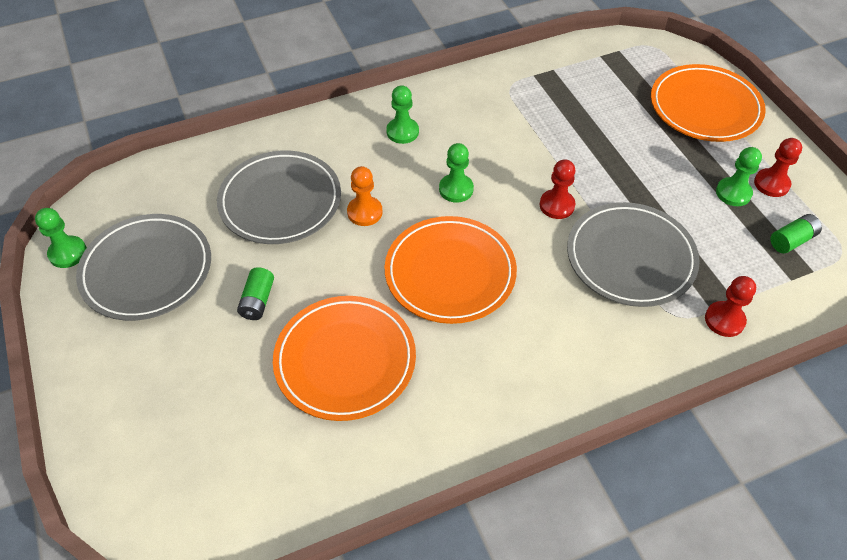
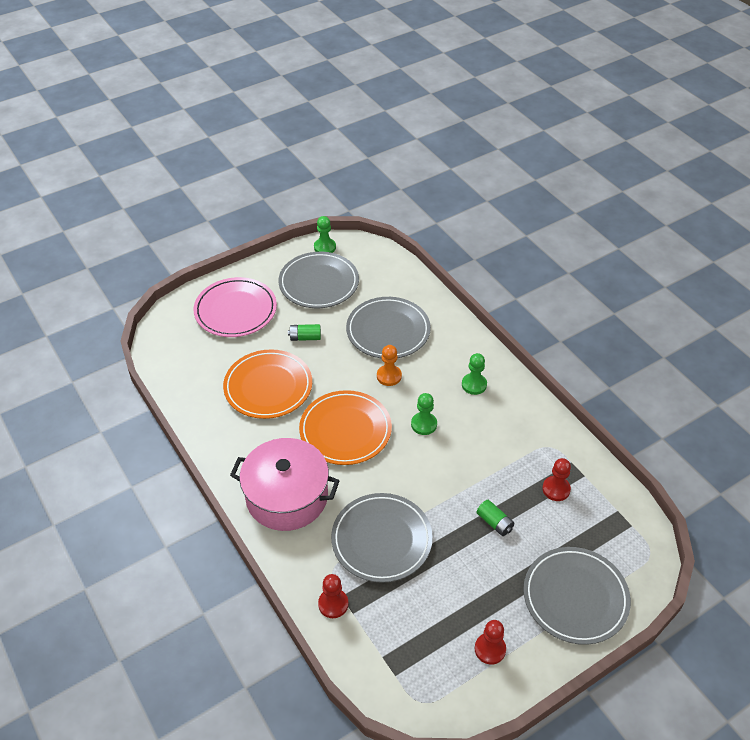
camera: 80 degrees right, 5 degrees down
(158, 394) = (235, 310): none -> pink plate
(555, 355) = (287, 496): none -> pink pot
(557, 205) = (423, 488): red pawn -> red pawn (556, 489)
(705, 107) = (575, 597): orange plate -> grey plate
(733, 193) = (470, 617): green pawn -> none
(792, 240) = (425, 661): green battery -> green battery (494, 522)

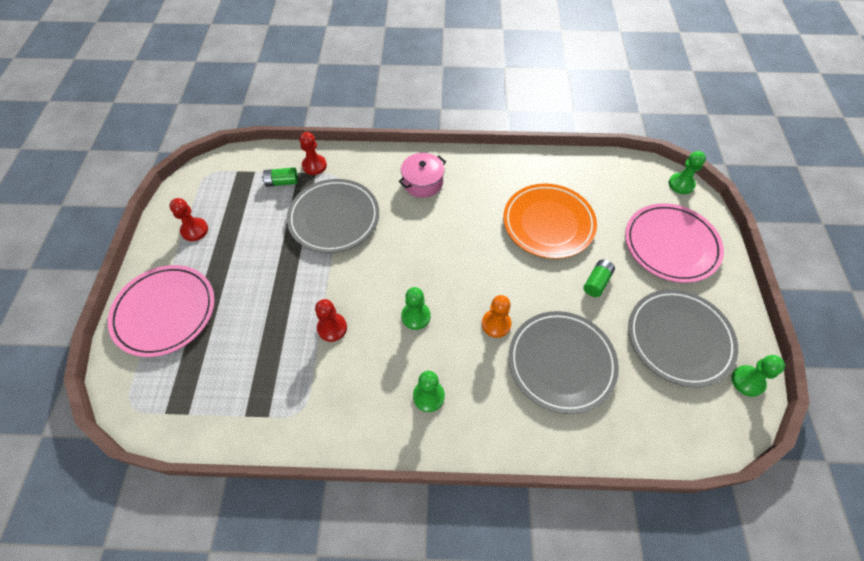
camera: 125 degrees right, 10 degrees up
(161, 323) = (681, 184): none -> green pawn
(287, 496) = (423, 182): pink pot -> pink pot, size x0.55
(345, 430) = (456, 252): orange plate -> none
(494, 522) = (275, 302): green battery -> green battery (282, 182)
(556, 489) = (256, 377): red pawn -> red pawn (332, 328)
(575, 597) = (165, 312): grey plate -> pink plate

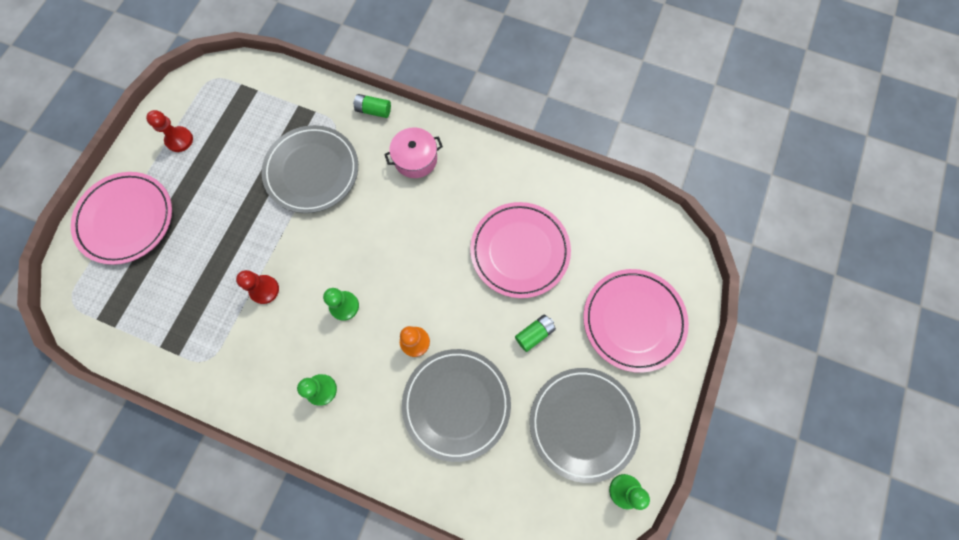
camera: 20 degrees right, 15 degrees up
(282, 182) = (279, 112): green battery -> green battery (373, 110)
(314, 165) = (317, 102): red pawn -> none
(548, 223) = (519, 251): orange plate -> pink plate
(681, 184) = (686, 254): green pawn -> none

